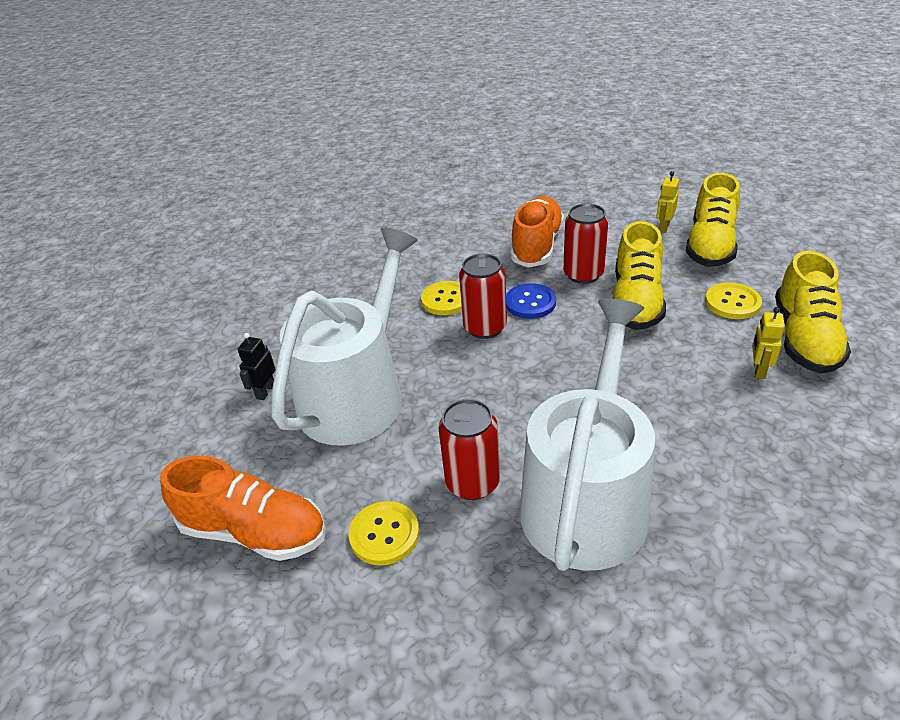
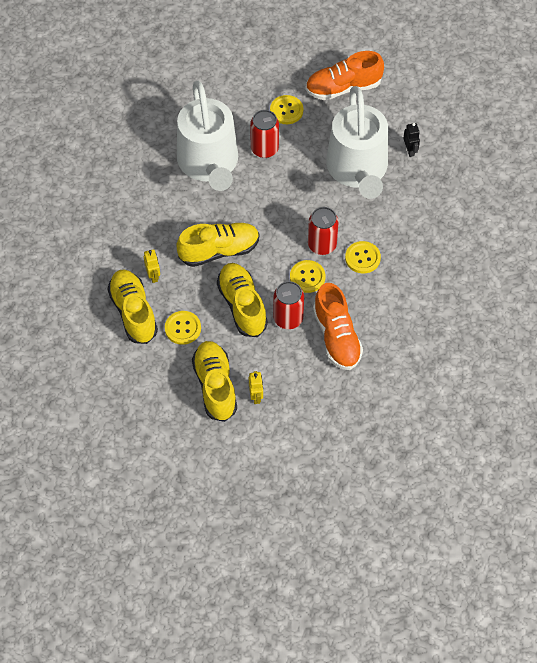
camera: 145 degrees right, 20 degrees up
(530, 303) = (307, 277): blue button -> yellow button
(637, 367) = (219, 250): none -> yellow shoe

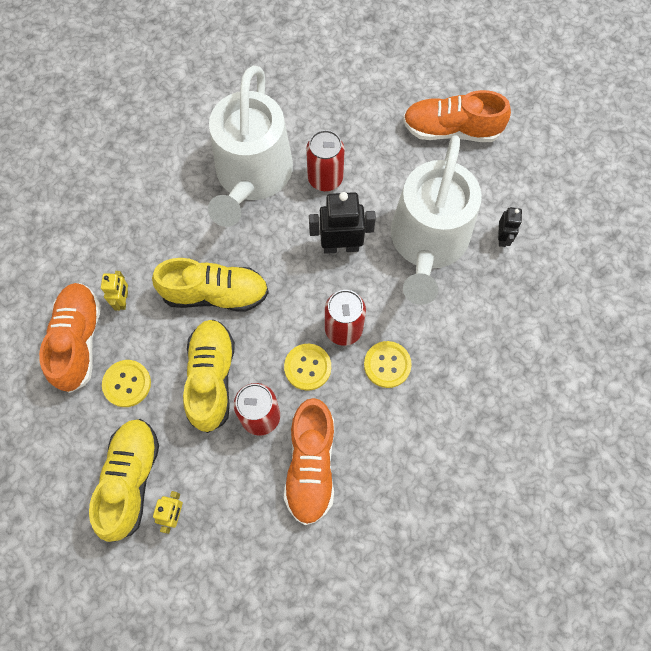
camera: 20 degrees right, 10 degrees up
(133, 312) = (78, 341): yellow shoe -> orange shoe
(286, 110) = (371, 138): yellow button -> none
(296, 191) = (341, 246): none -> black robot

